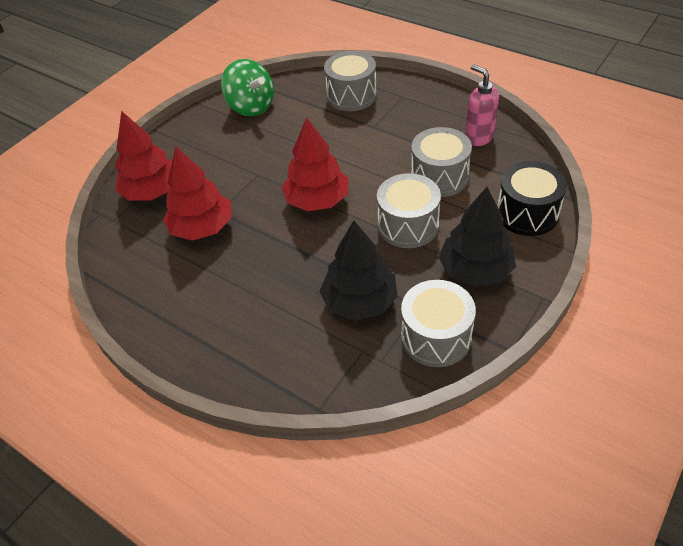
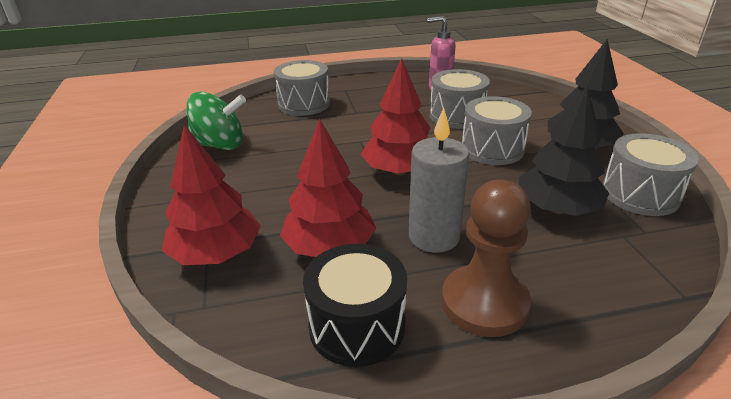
camera: 50 degrees left, 15 degrees down
(218, 319) = (484, 302): none -> brown pawn
(259, 262) = (434, 237): none -> grey candle
(527, 213) = (543, 107): black drum -> black drum (357, 326)

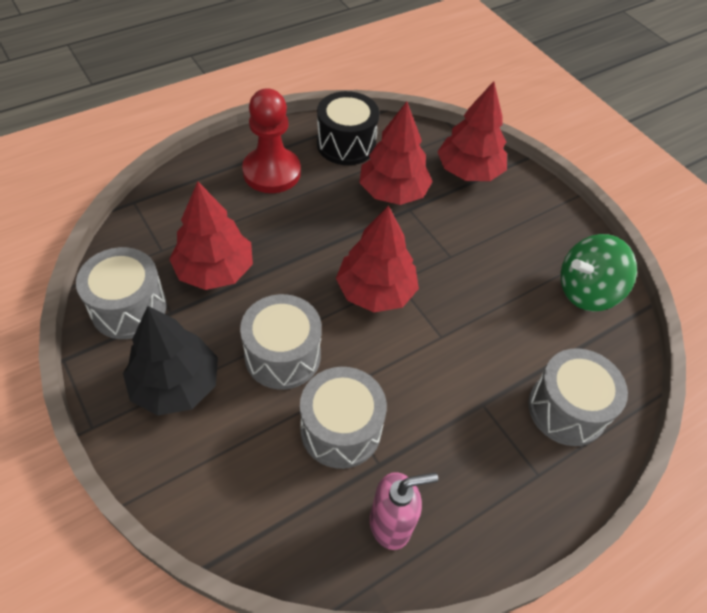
camera: 155 degrees right, 20 degrees up
(434, 237) = (318, 217): grey candle -> none
(484, 302) = (271, 172): brown pawn -> red pawn
(557, 208) = (215, 270): black tree -> red tree

